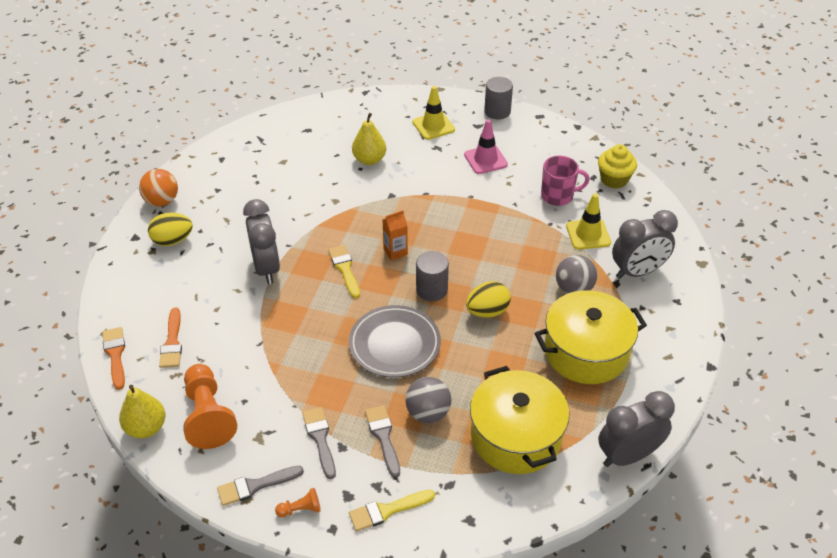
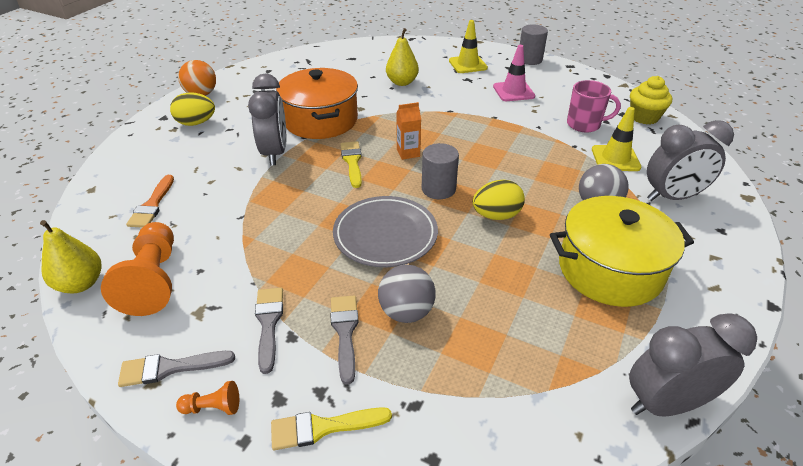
camera: 10 degrees right, 5 degrees down
(115, 355) = (90, 209): orange brush -> none
(299, 221) = (321, 120): none -> orange pot
(516, 436) = (512, 355): yellow pot -> none

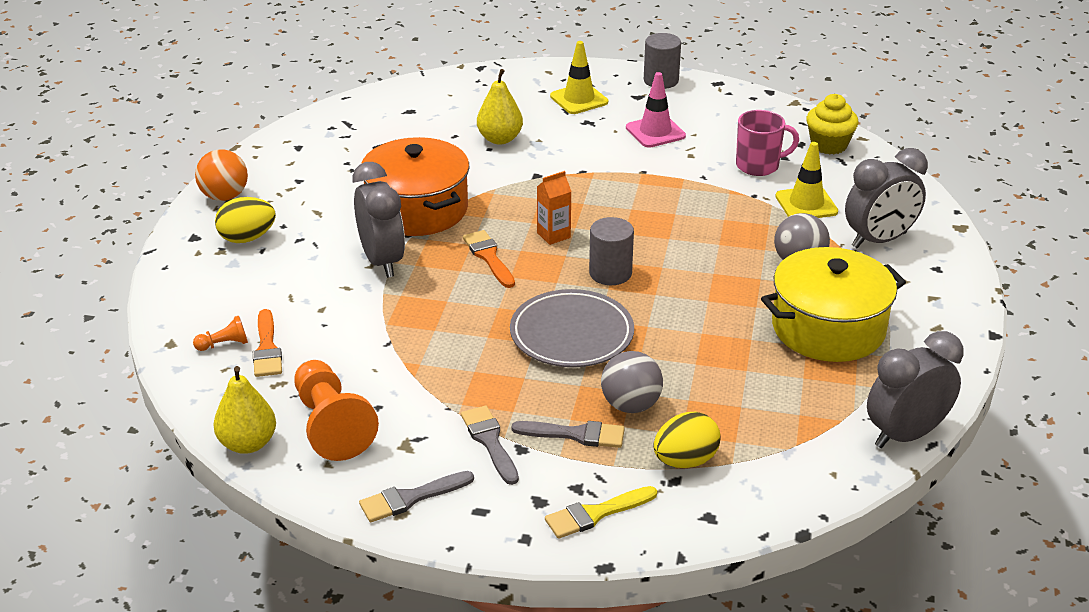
camera: 15 degrees left, 5 degrees down
(213, 407) = (478, 520): orange pawn -> orange pawn (224, 344)
(345, 332) = (575, 434): grey brush -> grey brush turned 120 degrees clockwise
(352, 162) = (489, 257): yellow brush -> orange brush
(496, 215) = (689, 292): yellow egg -> yellow egg (685, 461)

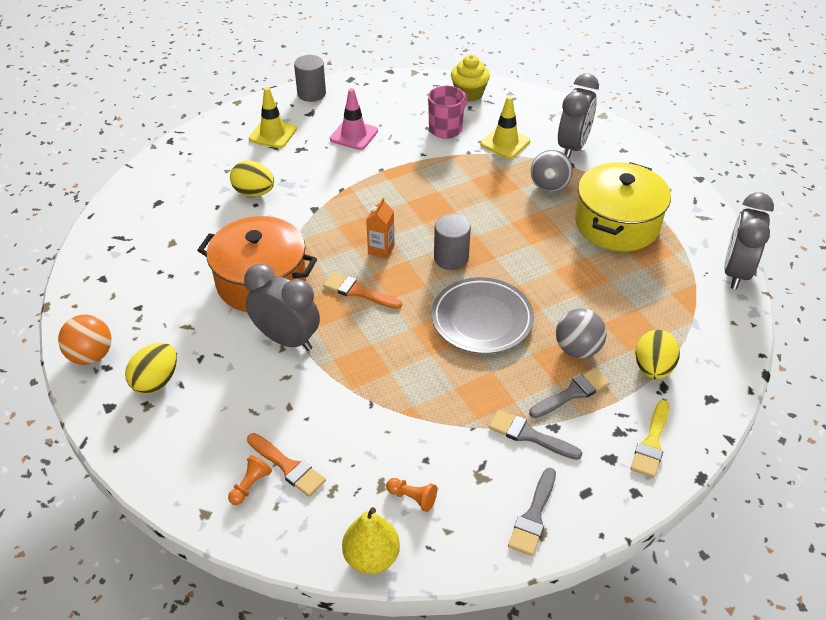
camera: 40 degrees left, 10 degrees up
(331, 425) = (412, 498): orange pawn -> orange pawn, size x0.44
(500, 139) = (254, 193): yellow pear -> yellow egg

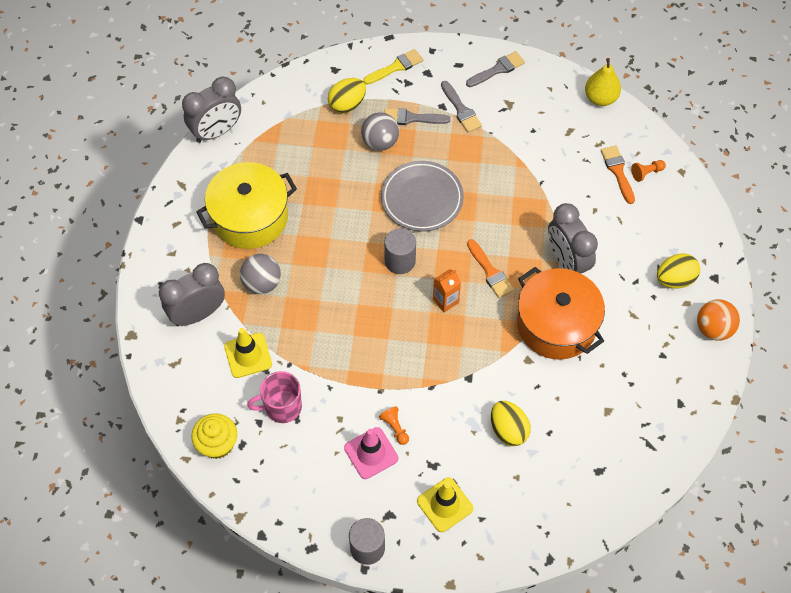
camera: 145 degrees left, 15 degrees up
(412, 498) = (556, 114): orange pawn -> orange pawn (395, 428)

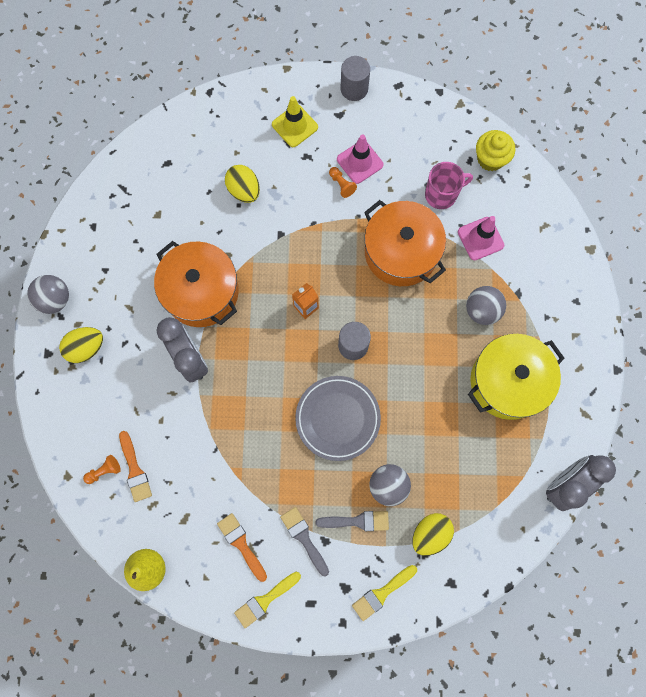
camera: 175 degrees right, 15 degrees up
(198, 314) = (535, 274): grey clock -> none
(248, 355) = (480, 238): yellow traffic cone -> pink traffic cone
(337, 348) = (401, 252): none -> orange pot
(490, 272) = (265, 341): orange brush -> orange brush (241, 544)
(498, 69) = (265, 600): grey brush -> yellow brush
(713, 329) = (55, 300): orange ball -> grey ball

